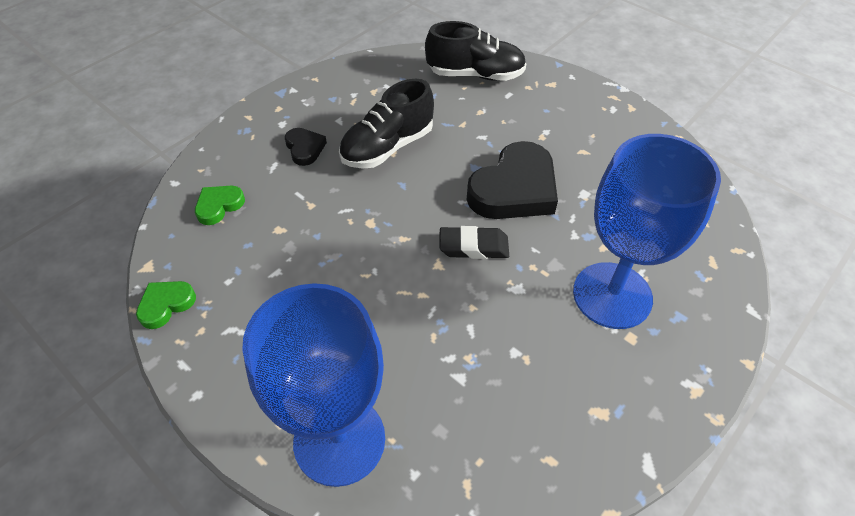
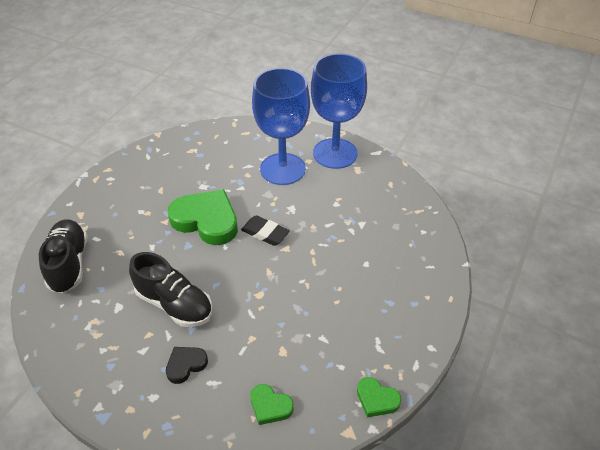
camera: 105 degrees left, 5 degrees down
(339, 440) = (422, 266): blue goblet -> blue goblet (335, 153)
(473, 246) = (265, 233): black eraser -> black eraser turned 45 degrees counterclockwise
(514, 189) = (206, 220): black heart -> green heart

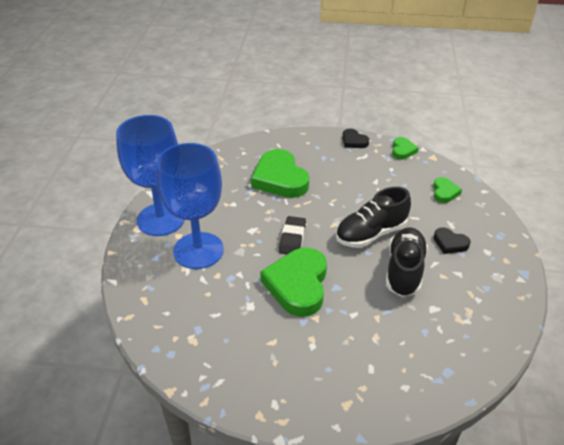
camera: 110 degrees left, 5 degrees down
(69, 264) = (417, 375): black shoe -> black shoe (371, 234)
(362, 249) = (280, 178): none -> green heart
(416, 348) = (354, 141): none -> black heart

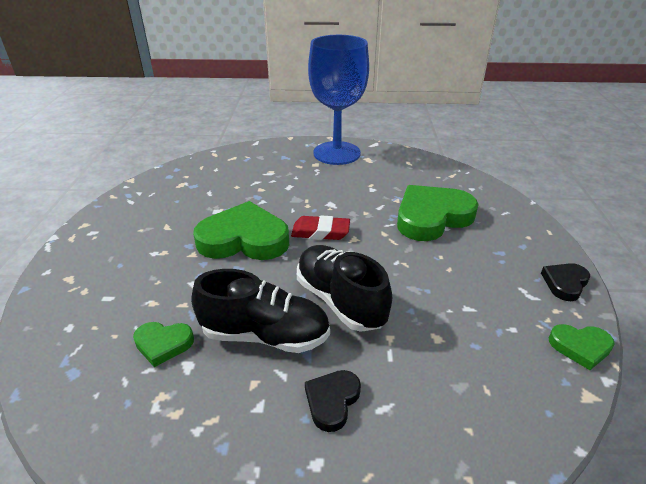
camera: 85 degrees right, 5 degrees down
(198, 250) = (295, 176): blue goblet -> none
(292, 238) = (320, 232): black eraser -> red eraser
(444, 192) = (477, 406): green heart -> green heart (163, 344)

